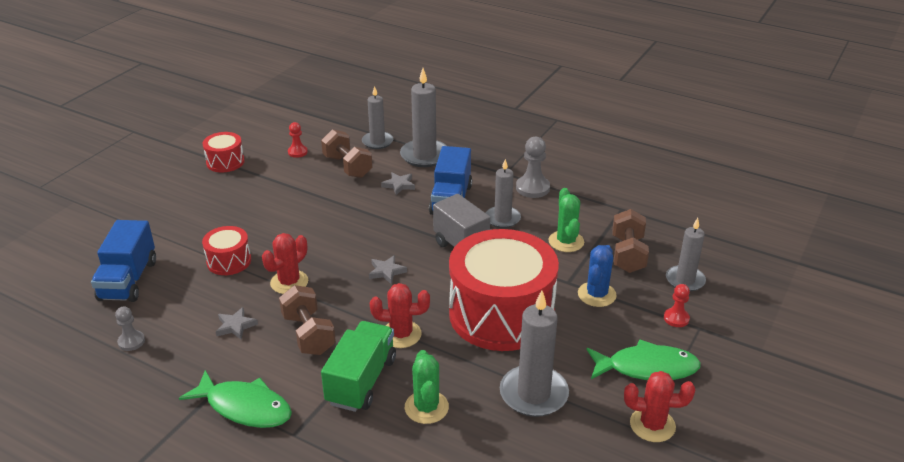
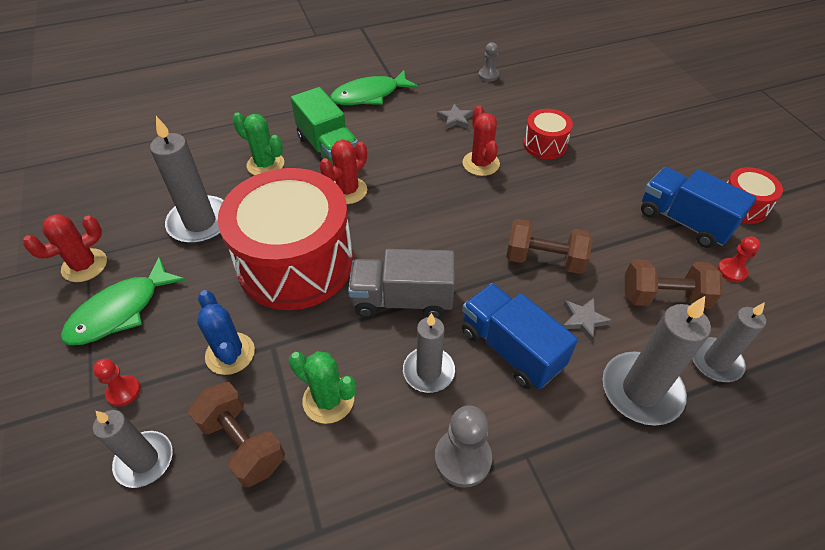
camera: 130 degrees right, 15 degrees up
(128, 280) = (566, 93): blue truck -> blue truck (684, 221)
(309, 334) = (405, 147): brown dumbbell -> brown dumbbell (544, 260)
(386, 271) = (434, 225): grey star -> none

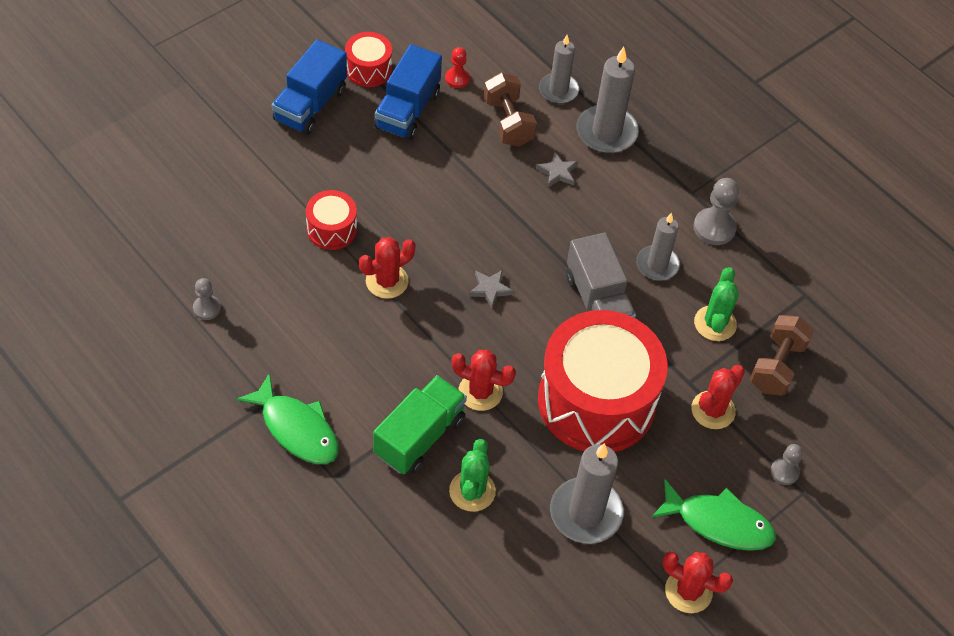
camera: 115 degrees left, 5 degrees up
(123, 391) = (784, 472): red pawn -> grey pawn
(144, 460) = (823, 424): grey candle -> none
(230, 353) = (713, 410): blue cactus -> red cactus
(455, 119) = (315, 323): grey star -> grey star (490, 289)
(511, 349) = (609, 215): blue truck -> blue truck (310, 105)
(544, 260) = (503, 207): brown dumbbell -> none

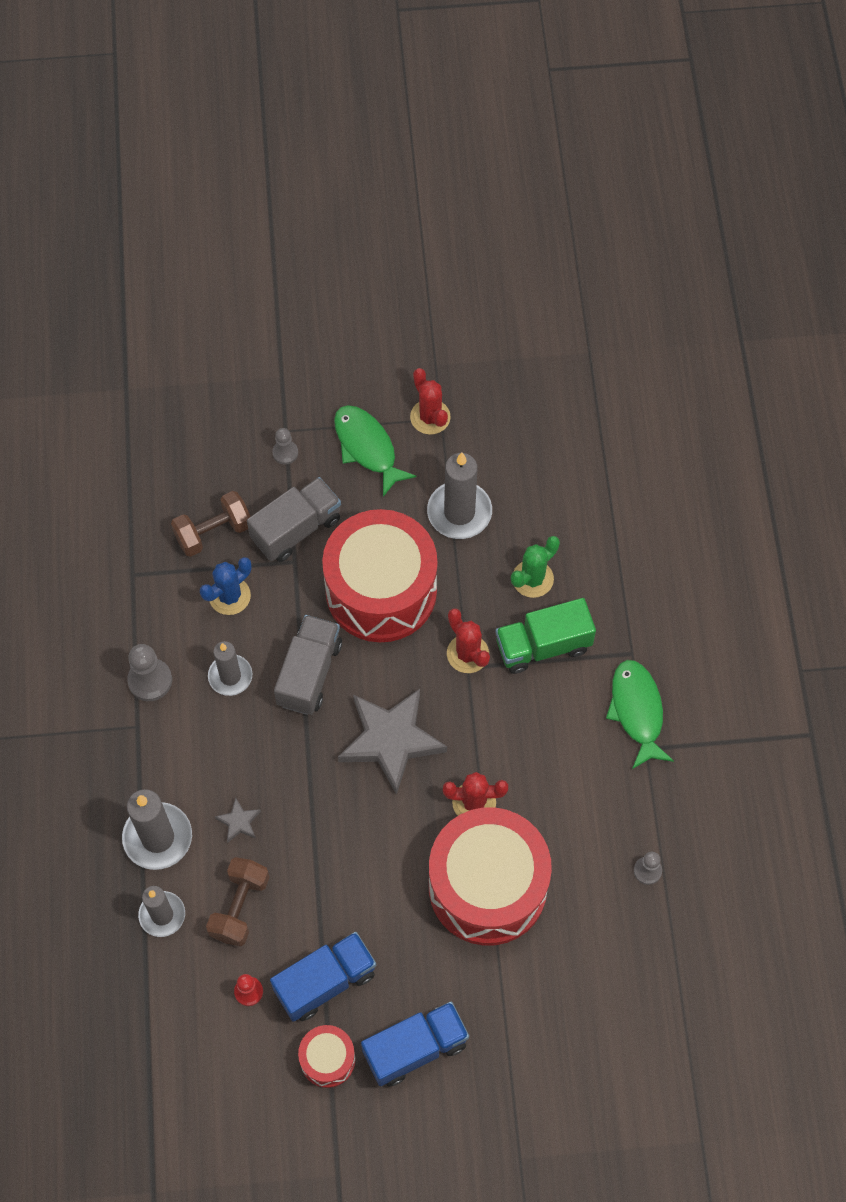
camera: 140 degrees left, 10 degrees up
(331, 229) = (487, 887): red drum -> red drum, size x2.23
(490, 289) = (391, 740): grey star -> grey star, size x2.41
(713, 410) = (296, 529): red cactus -> grey truck
(715, 323) = (229, 596): green cactus -> blue cactus

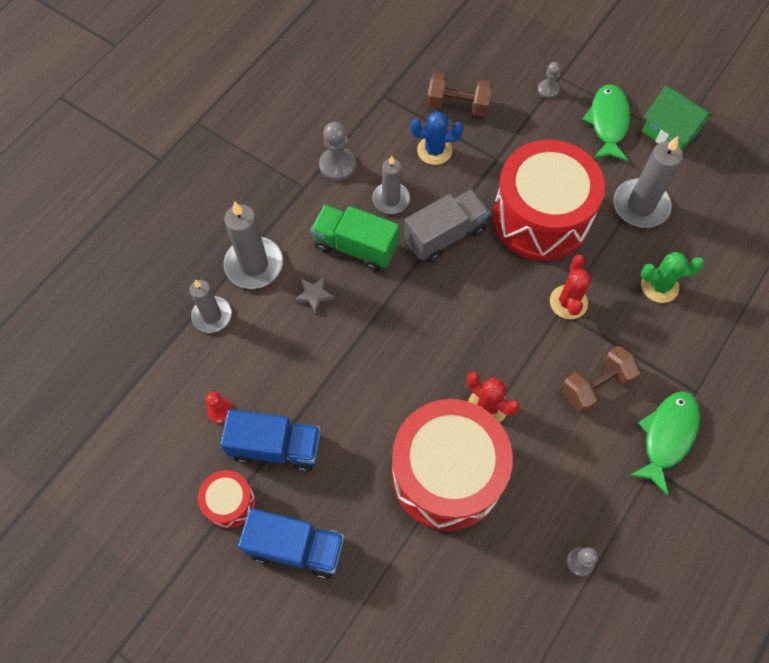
camera: 40 degrees right, 0 degrees up
(239, 907) = (265, 350): brown dumbbell -> brown dumbbell (595, 386)
(296, 529) = (515, 140): grey truck -> none
(391, 740) = (463, 319): grey star -> none
(430, 417) = (669, 132): red cactus -> green house
(543, 646) = (630, 337): green truck -> green truck (355, 247)

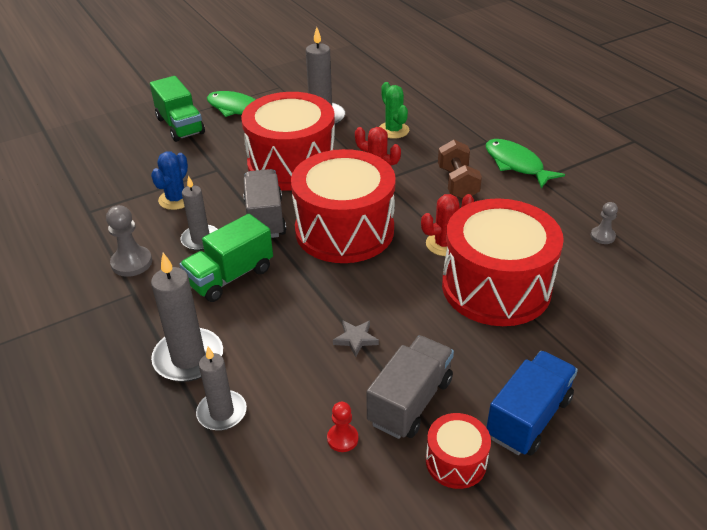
camera: 65 degrees left, 25 degrees down
(276, 447) = (410, 401): blue truck -> grey truck
(314, 295) = (259, 321): grey star -> grey star (355, 339)
(458, 105) = (145, 173): brown dumbbell -> none
(462, 309) = (344, 230): none -> red drum
(548, 89) = (180, 126): grey pawn -> green truck
(659, 286) = (393, 130): green cactus -> green cactus turned 45 degrees counterclockwise
(669, 132) = (272, 88): green house -> none

